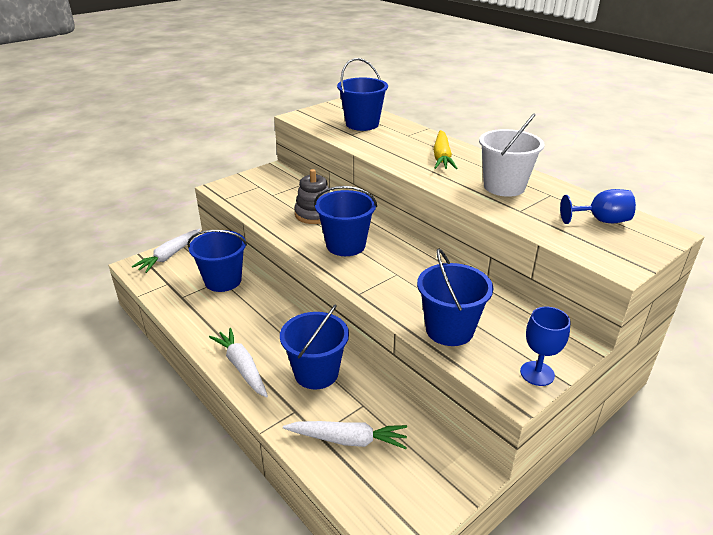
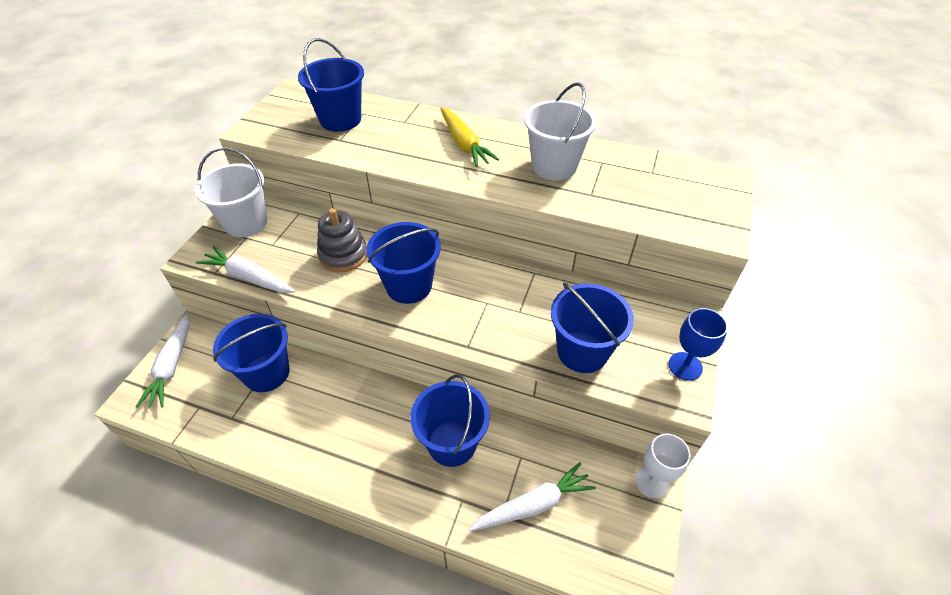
camera: 30 degrees left, 15 degrees up
(242, 367) = (370, 476): white carrot -> white carrot (249, 277)
(265, 179) = (246, 223): none -> white bucket
(465, 473) = (651, 481): none -> white goblet
(600, 221) = (666, 181): blue goblet -> none

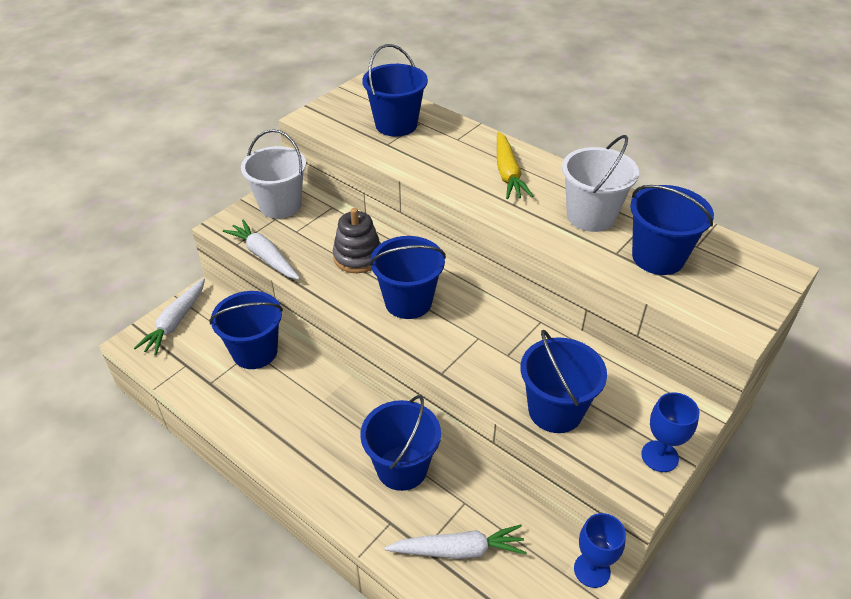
camera: 20 degrees right, 5 degrees down
(627, 190) = (658, 257): none -> blue bucket
(651, 481) = (592, 570): white goblet -> blue goblet

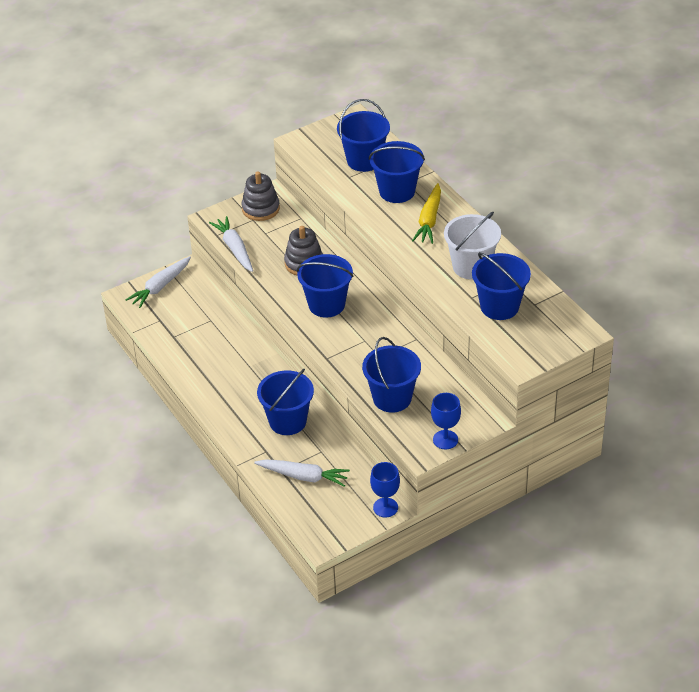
camera: 20 degrees right, 0 degrees up
(255, 352) = (212, 321): blue bucket -> blue bucket (397, 191)
(280, 205) = (260, 209): white bucket -> grey stacking toy

